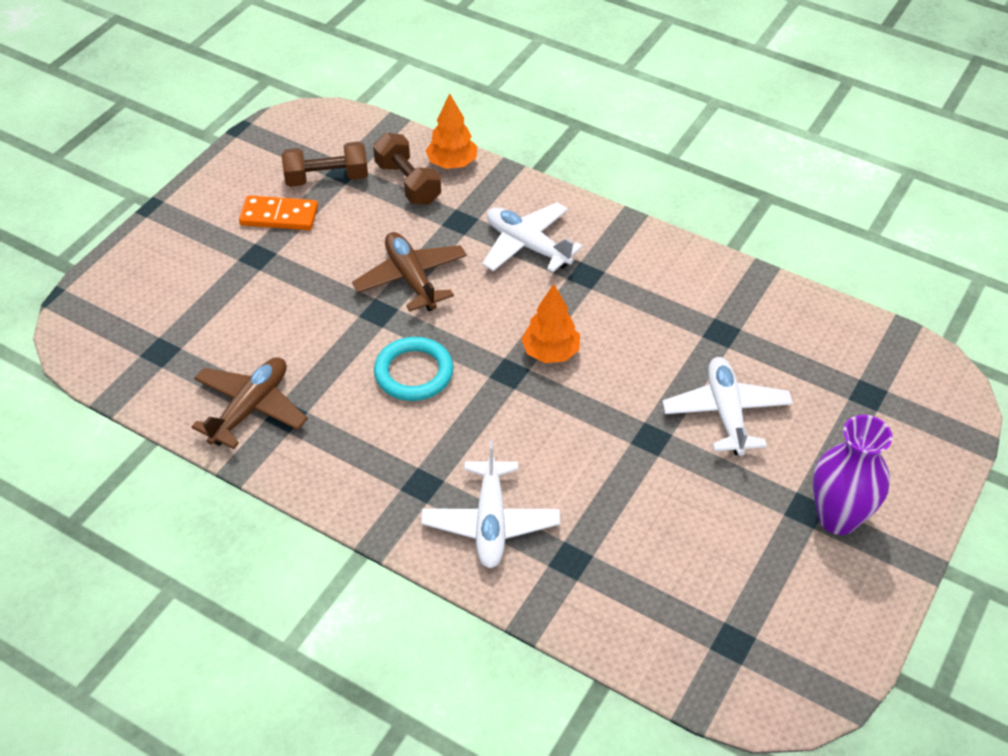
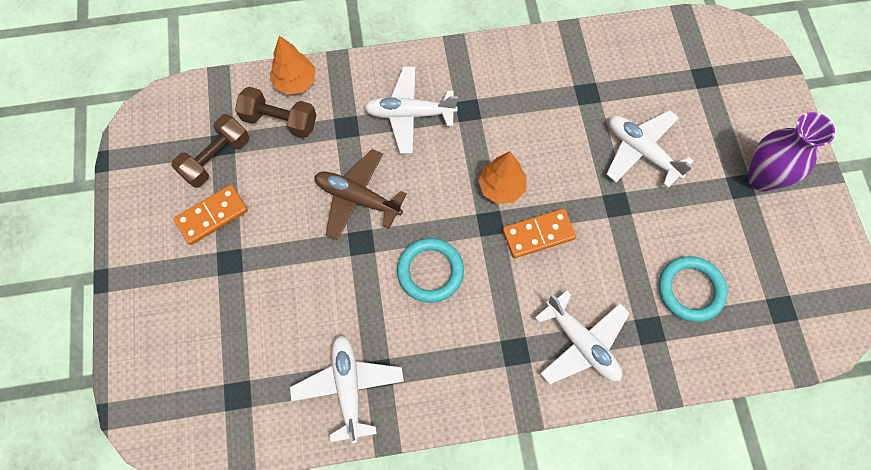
camera: 40 degrees left, 20 degrees up
(250, 408) = (348, 387): brown plane -> white plane
(545, 411) = (538, 234): none -> orange domino
(649, 557) = (690, 290): none -> turquoise ring

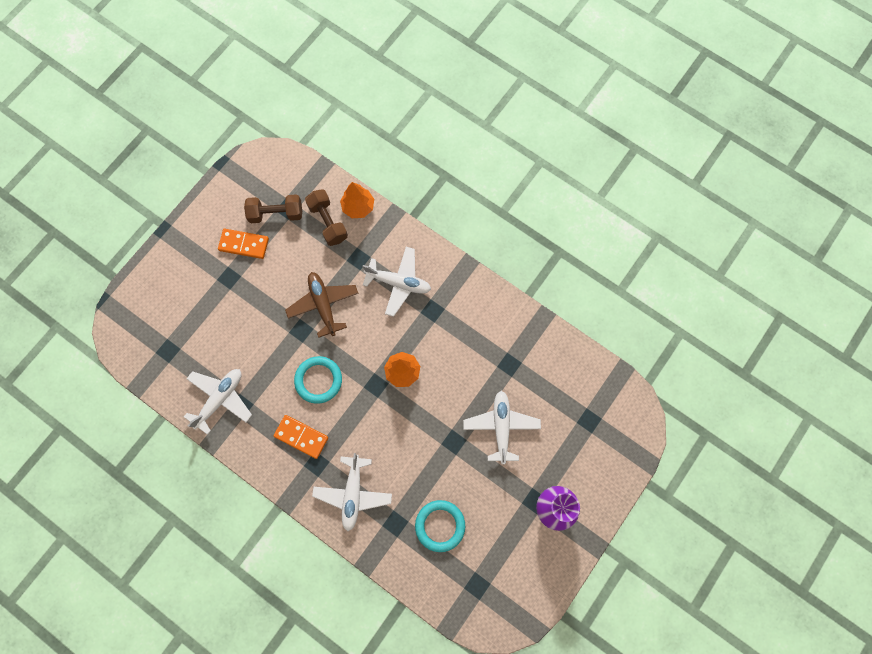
camera: 45 degrees right, 5 degrees up
(410, 114) = (398, 283): white plane -> white plane turned 150 degrees clockwise
(538, 234) = (394, 416): orange domino -> orange domino (301, 437)

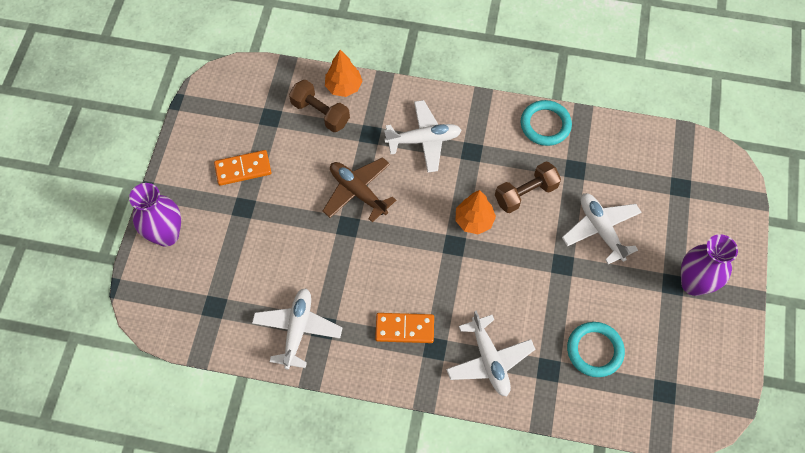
camera: 25 degrees left, 10 degrees down
(160, 274) = (166, 235): none -> purple vase
(276, 214) = (261, 126): brown dumbbell -> brown dumbbell (525, 193)
(318, 380) = (392, 266): turquoise ring -> turquoise ring (545, 125)

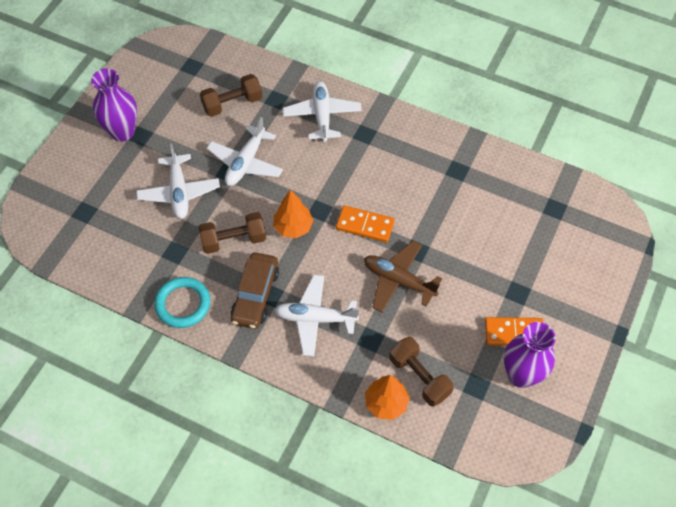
camera: 165 degrees left, 5 degrees down
(166, 235) = (598, 283): purple vase -> purple vase (521, 375)
(297, 330) = (481, 173): white plane -> white plane (246, 162)
(358, 192) = (398, 280): brown plane -> brown plane turned 150 degrees clockwise
(404, 328) = (386, 153): orange domino -> orange domino (365, 225)
(484, 147) = (255, 295): none -> brown car
(594, 350) = (232, 103): turquoise ring -> brown dumbbell

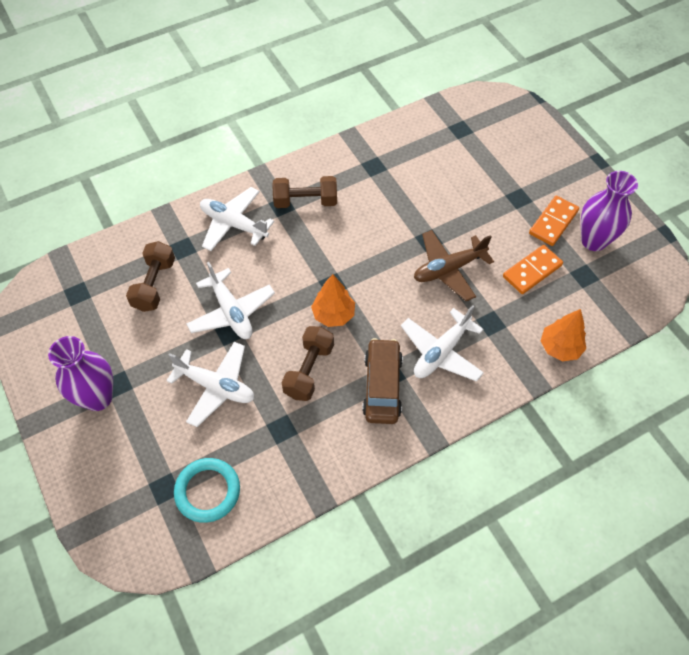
camera: 55 degrees left, 0 degrees up
(183, 304) = (346, 454): turquoise ring -> turquoise ring (207, 491)
(255, 295) = (382, 386): brown car -> brown car turned 135 degrees counterclockwise
(365, 225) = (375, 260): orange domino -> orange domino (532, 271)
(419, 377) = (551, 309): brown dumbbell -> brown dumbbell (305, 201)

